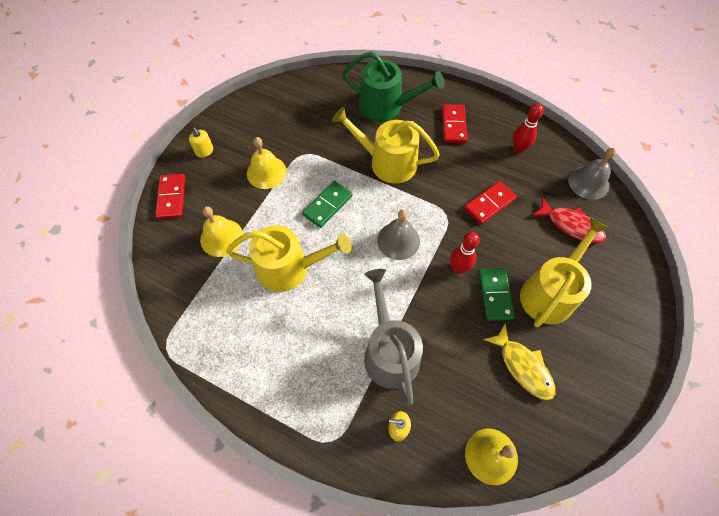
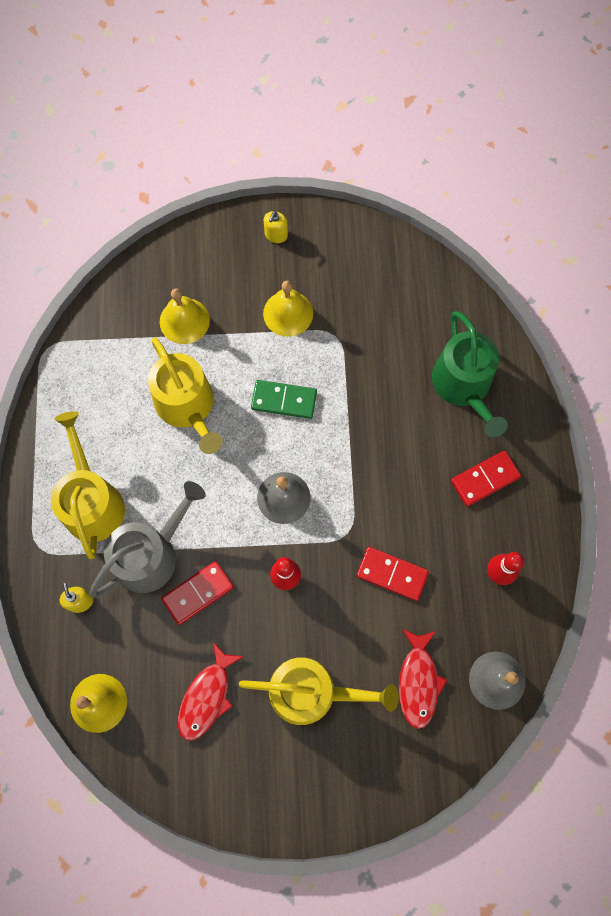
camera: 60 degrees right, 10 degrees up
(172, 197) = (201, 243): red domino -> red domino (198, 593)
(387, 162) = (380, 432): yellow watering can -> yellow watering can (92, 502)
(495, 295) = (275, 632): green domino -> none
(523, 366) = (207, 696): yellow fish -> red fish

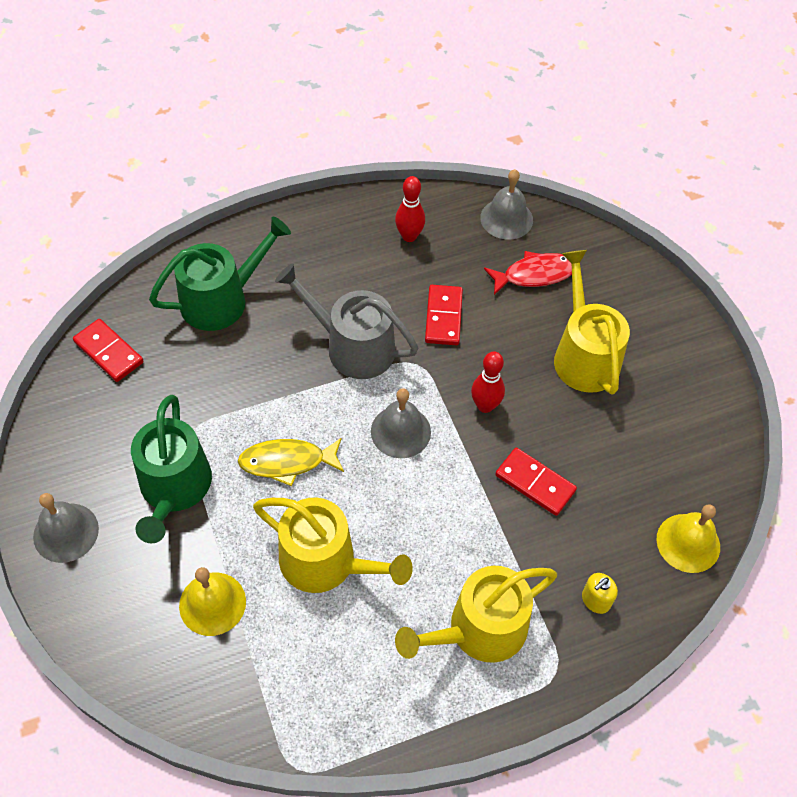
camera: 110 degrees left, 15 degrees down
(151, 554) = (513, 543): grey watering can -> grey watering can (353, 346)
(187, 406) = (326, 562): yellow watering can -> yellow watering can turned 75 degrees clockwise
(207, 696) = (632, 442): red fish -> none
(276, 235) = (66, 532): yellow soap dispenser -> grey bell
(284, 400) = (287, 462): green domino -> yellow fish
(288, 313) = (174, 488): yellow bell -> green watering can
(485, 479) = (318, 263): red domino -> red domino (108, 352)

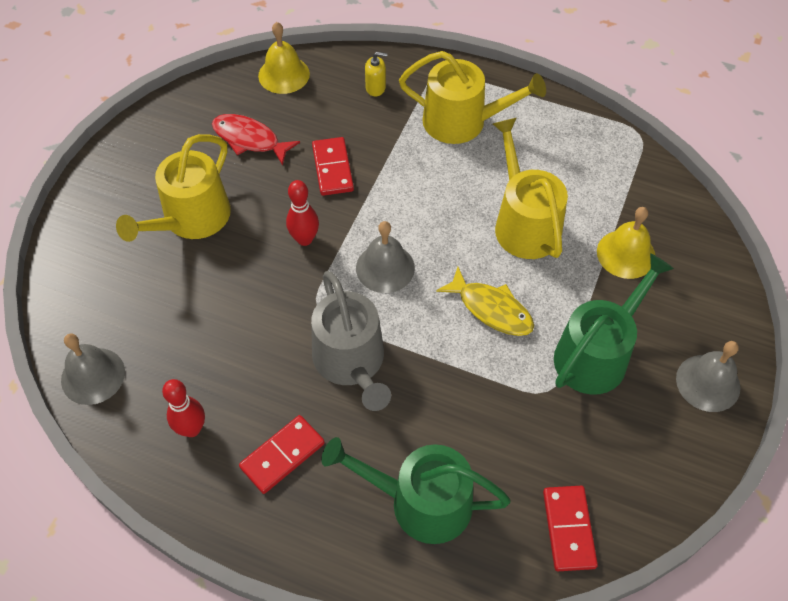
camera: 135 degrees left, 0 degrees up
(443, 317) = (253, 329): red domino -> red domino (282, 455)
(535, 274) = (140, 306): red fish -> red fish (249, 139)

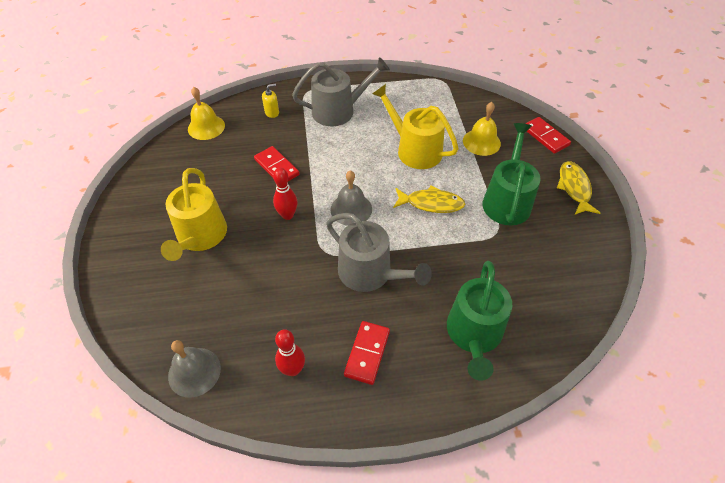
camera: 30 degrees left, 5 degrees down
(249, 139) = (209, 172): red fish -> none
(421, 502) = (474, 334): green watering can -> green watering can turned 60 degrees counterclockwise
(462, 122) = (338, 111): yellow watering can -> grey watering can
(569, 529) = (567, 303): red domino -> red domino (545, 137)
(708, 383) = (574, 188): grey bell -> yellow fish

